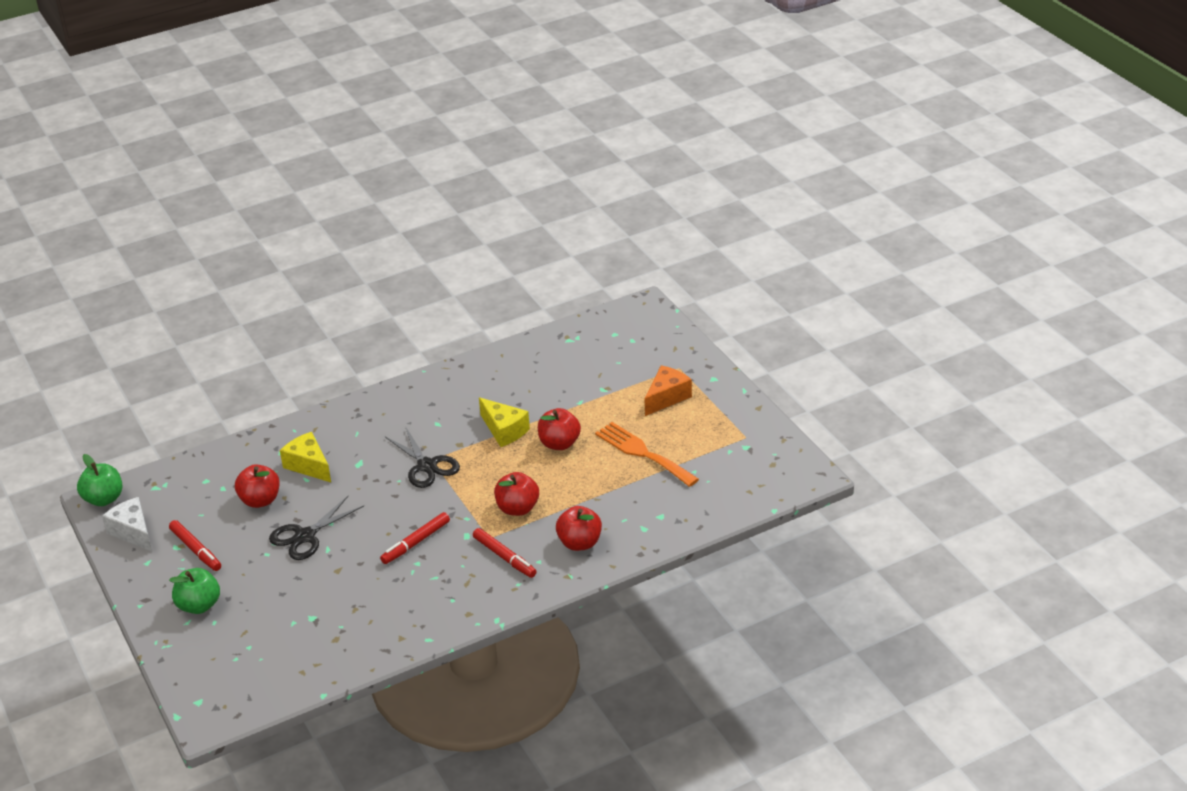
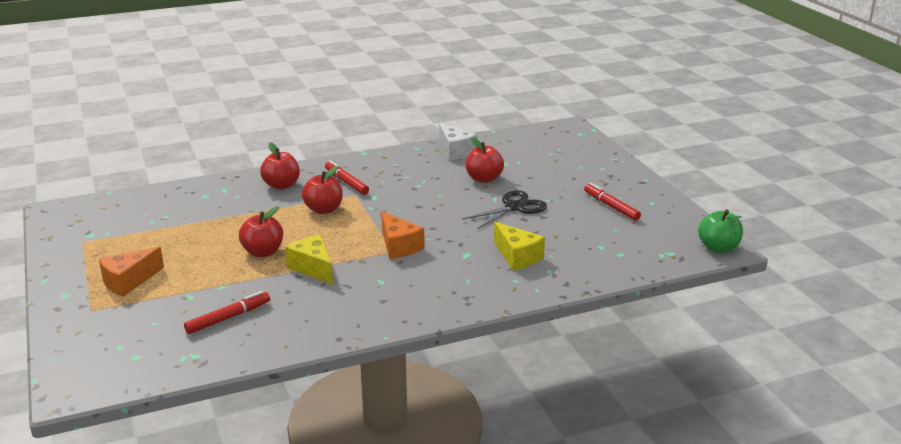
camera: 175 degrees left, 10 degrees down
(133, 532) = (675, 222): white cheese -> white cheese (455, 151)
(199, 605) = (596, 175): green apple -> none
(260, 500) = (561, 234): red apple -> red apple (484, 179)
(416, 542) = (418, 196): red marker -> red marker (228, 318)
(427, 466) = (399, 246): black scissors -> orange cheese
(643, 453) = (188, 238): orange fork -> none

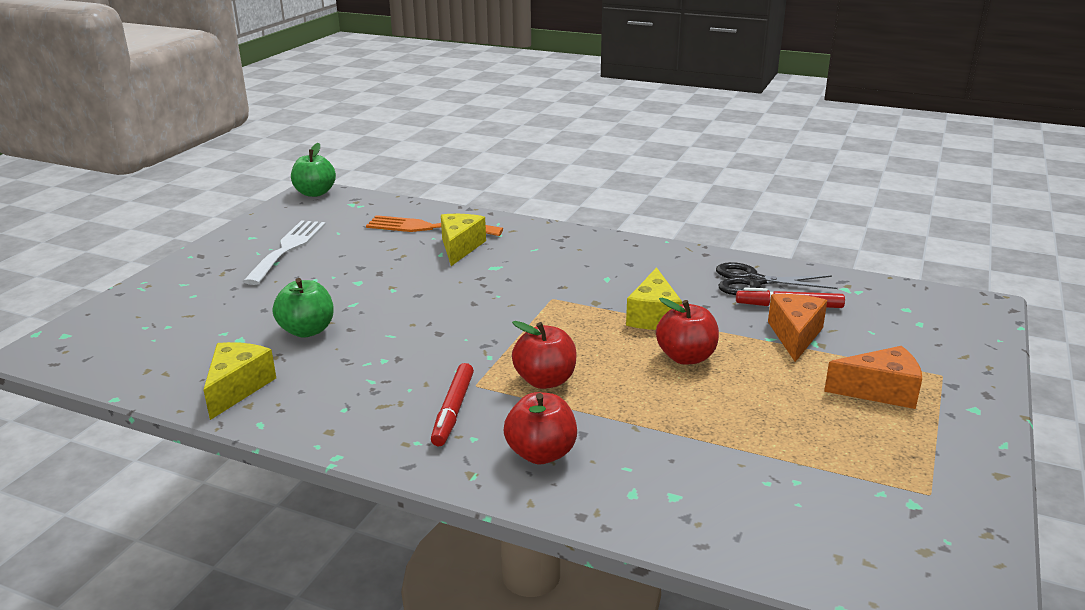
camera: 135 degrees left, 0 degrees up
(399, 246) = (538, 300): orange cheese -> orange cheese (795, 335)
(455, 151) = (238, 388): white cheese -> yellow cheese
(484, 179) = (307, 330): red apple -> green apple
(514, 207) = (360, 286): black scissors -> black scissors (753, 281)
(573, 261) = (428, 227): none -> orange fork
(611, 206) = (288, 249): red marker -> white fork

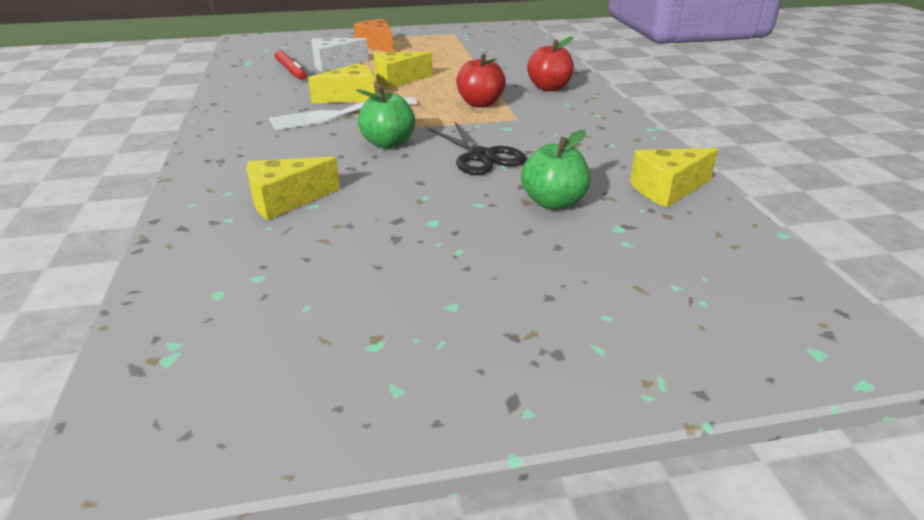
camera: 125 degrees left, 5 degrees up
(288, 249) = (401, 321): white fork -> white fork (338, 115)
(315, 193) = (119, 446): green apple -> green apple (388, 143)
(428, 227) = (236, 243): orange fork -> none
(453, 410) = (553, 116): red marker -> none
(686, 357) = (397, 80): red apple -> yellow cheese
(753, 281) = (258, 83): black scissors -> black scissors (481, 156)
(795, 335) = (334, 64): orange cheese -> white cheese

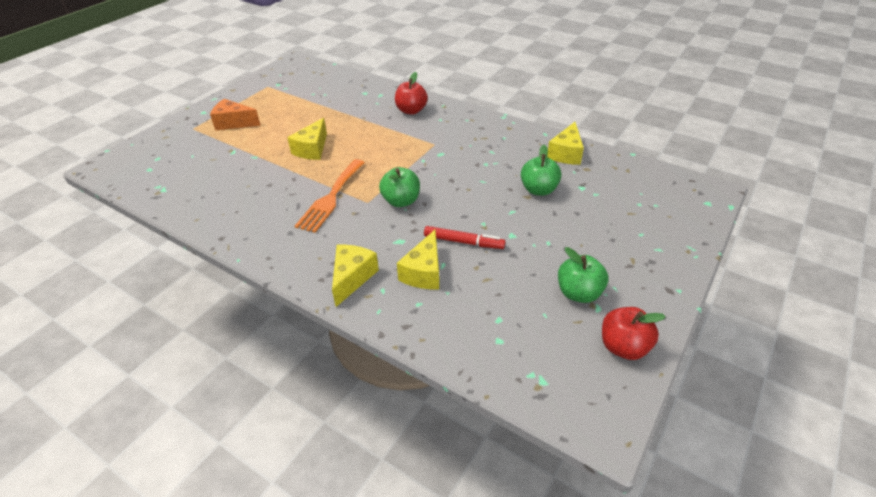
camera: 45 degrees left, 10 degrees up
(291, 70) = (217, 178): red marker -> red marker (463, 242)
(334, 64) = (238, 157): white cheese -> none
(338, 115) = (331, 198): white fork -> orange fork
(351, 97) = (309, 179): yellow cheese -> yellow cheese (352, 278)
(386, 316) = (578, 293): none -> green apple
(480, 104) = (396, 143): red apple -> red apple (623, 347)
(481, 156) = (462, 181): black scissors -> none

